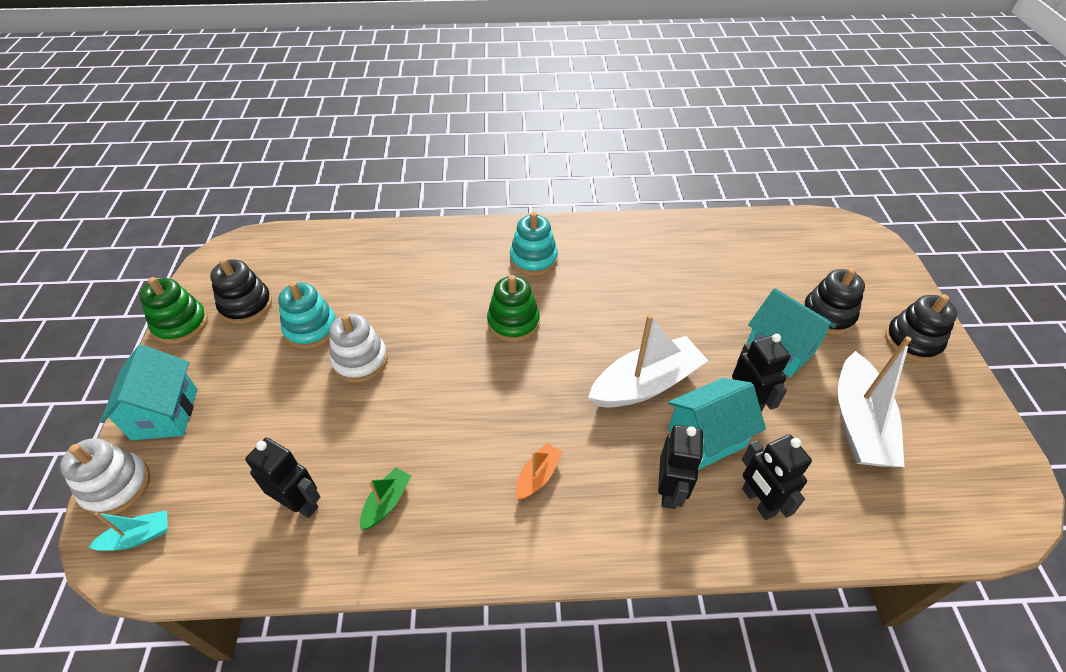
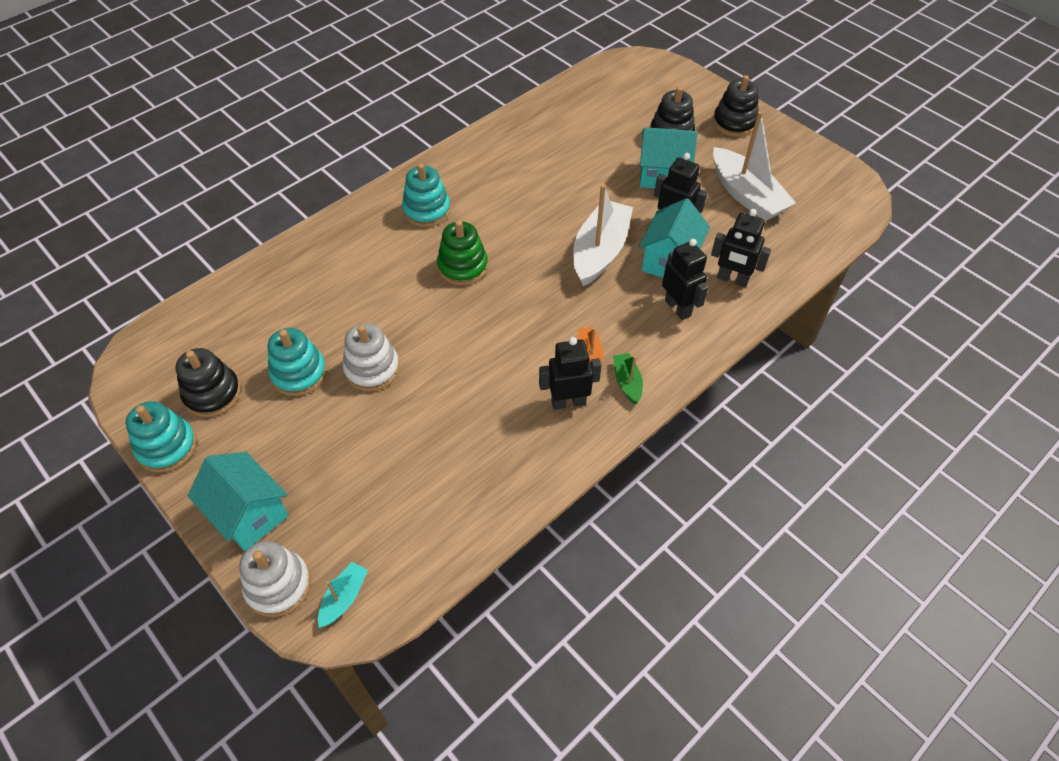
camera: 40 degrees left, 5 degrees up
(181, 324) = (167, 447): green stacking toy -> turquoise stacking toy
(300, 503) = (443, 487): black robot -> black robot (568, 402)
(387, 502) = (506, 442): green boat -> green boat (627, 382)

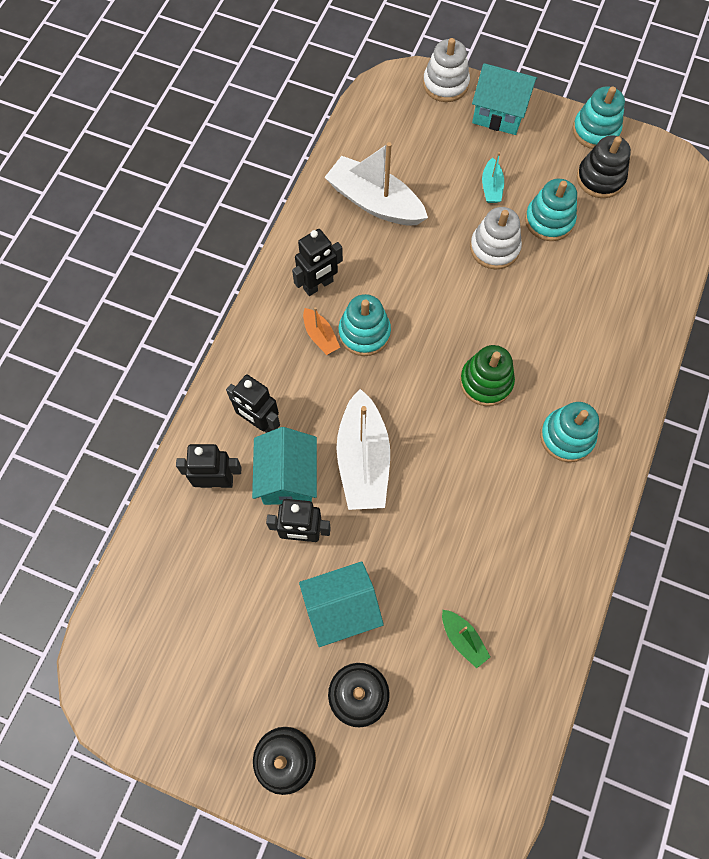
camera: 155 degrees right, 15 degrees up
(344, 598) = (399, 93): turquoise boat -> turquoise boat (491, 187)
(546, 342) = (364, 333): none -> turquoise stacking toy
(627, 382) = (277, 323): green boat -> green boat (463, 639)
(746, 195) = (233, 619): white boat -> white boat (375, 202)

